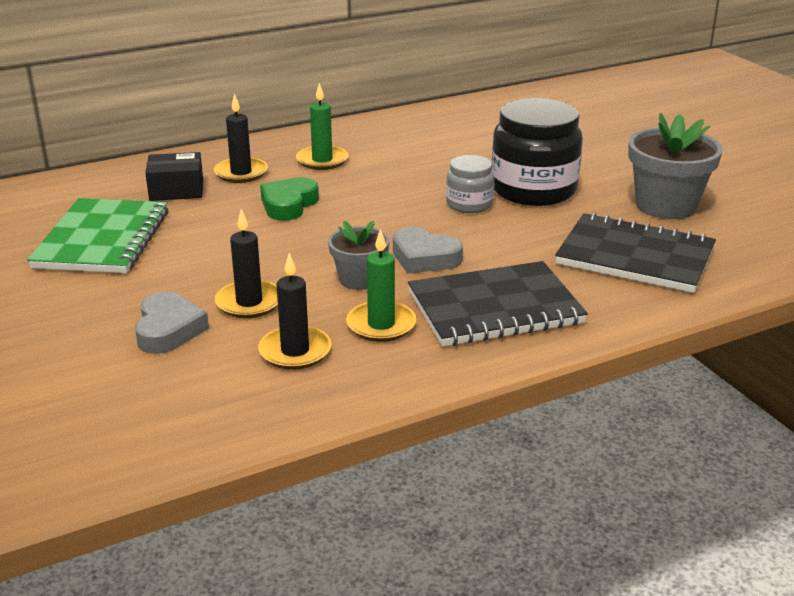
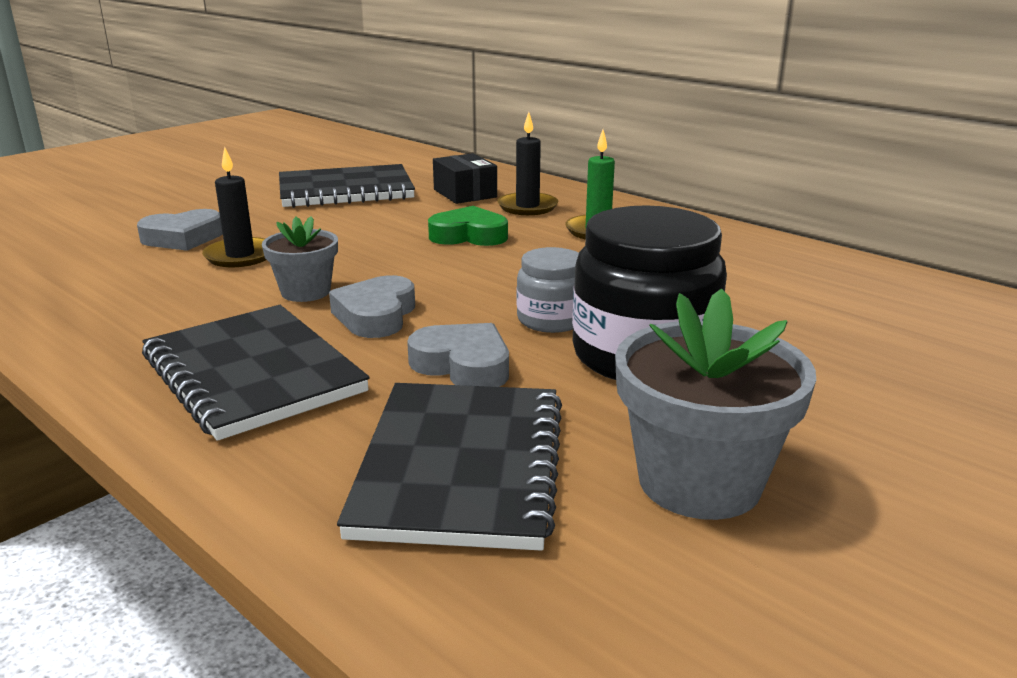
camera: 70 degrees right, 5 degrees down
(103, 239) = (345, 191): green notebook -> black notebook
(295, 351) = (142, 288): black candle -> none
(381, 325) = (201, 317): green candle -> none
(519, 240) = (463, 365): none -> grey heart

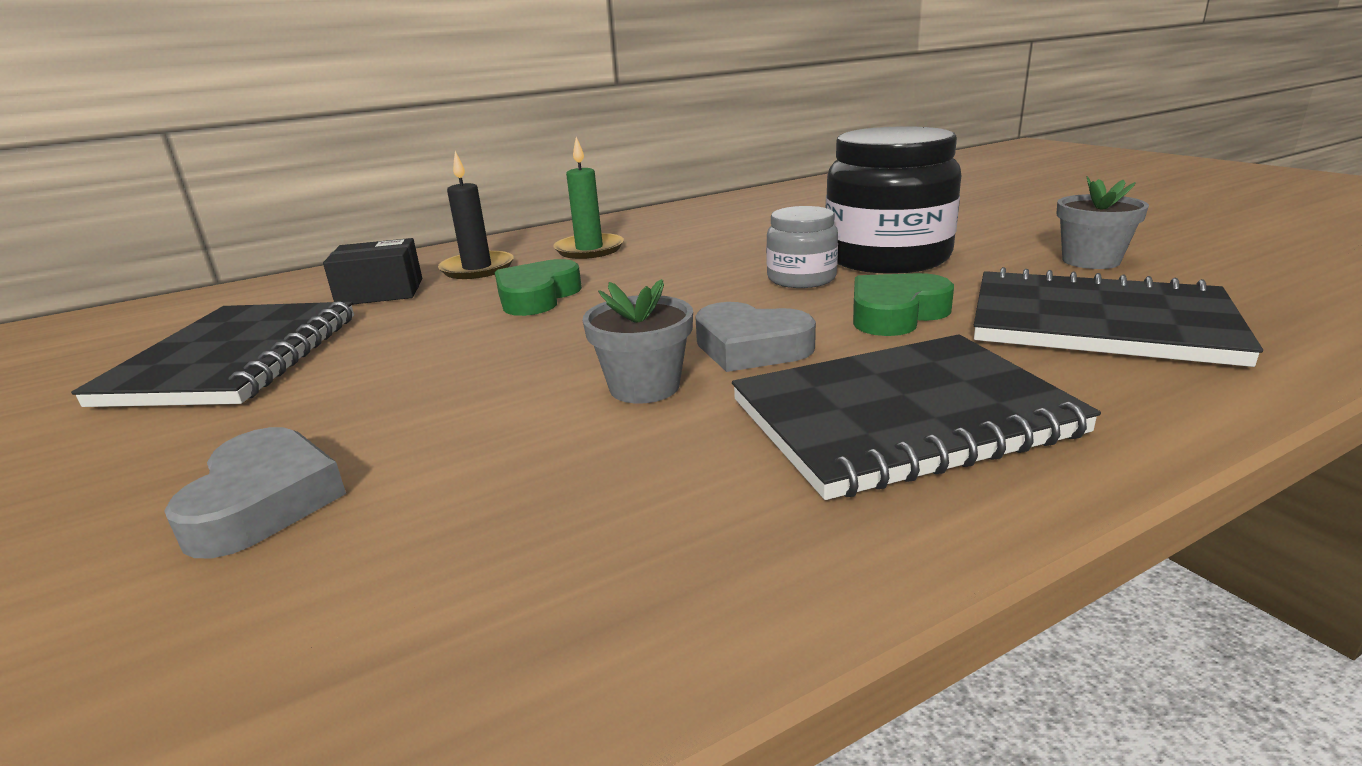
camera: 70 degrees left, 0 degrees up
(240, 256) = (441, 438): black candle -> none
(463, 365) = (895, 314): grey heart -> green heart
(699, 481) = (1090, 261): grey flower pot -> grey flower pot, size x0.60

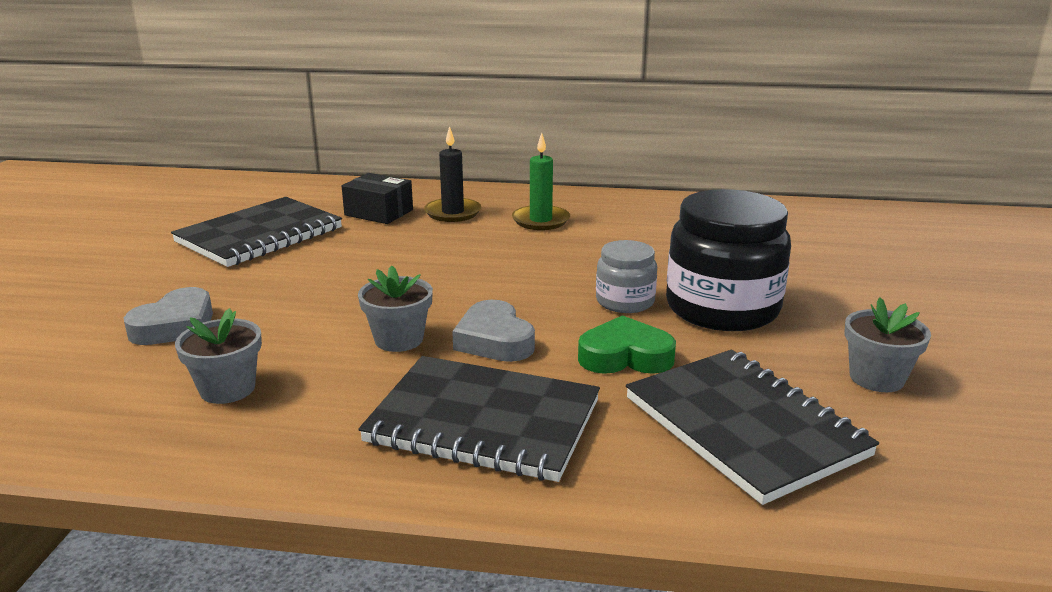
camera: 35 degrees right, 0 degrees up
(508, 538) = (227, 389): none -> grey flower pot
(537, 297) = (448, 250): green heart -> none

